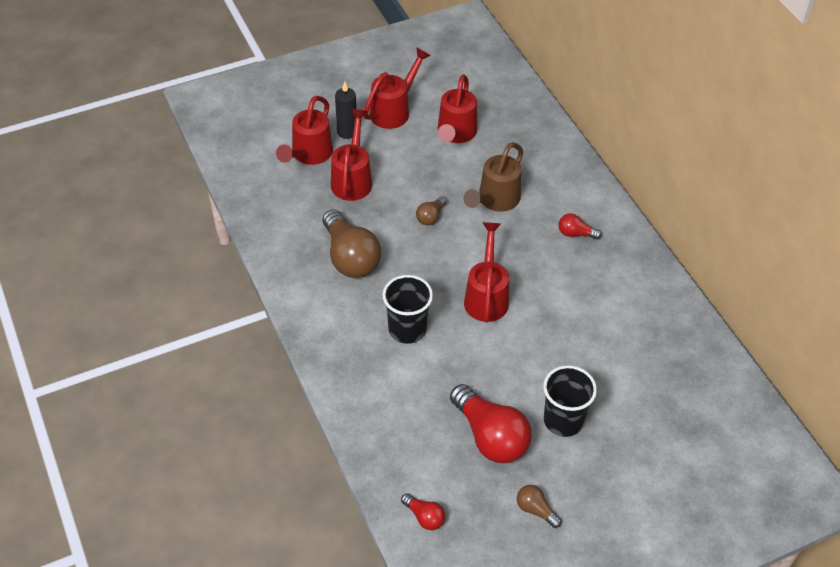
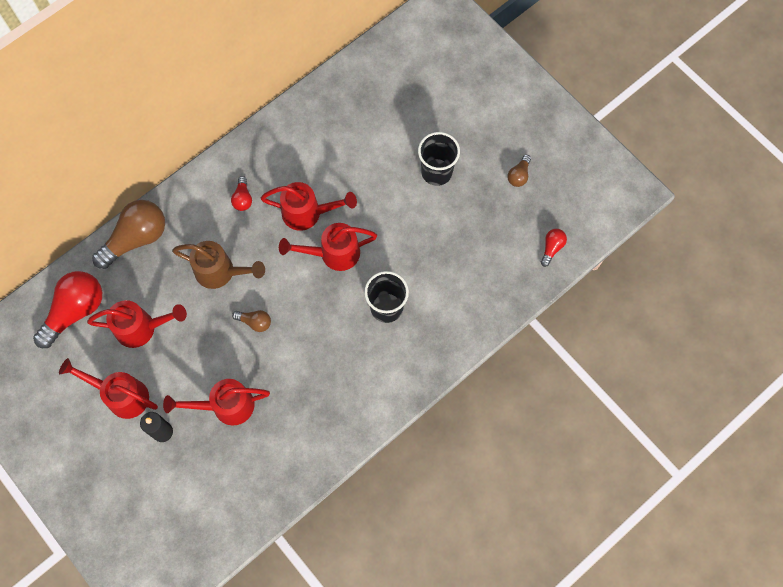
camera: 105 degrees left, 20 degrees up
(308, 155) = (204, 458): red watering can -> red watering can (308, 213)
(350, 257) = (322, 378): brown light bulb -> brown light bulb (136, 239)
(490, 436) = (468, 219): red light bulb -> red light bulb (75, 311)

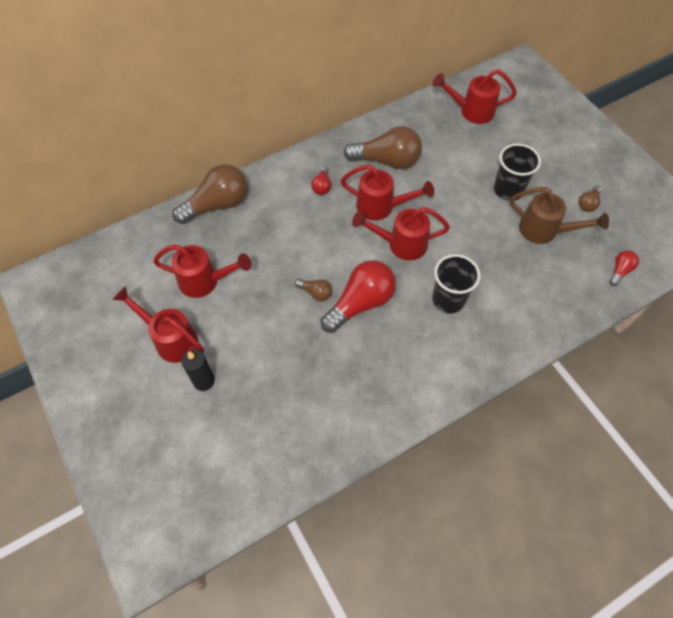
camera: 10 degrees right, 10 degrees down
(75, 311) = (145, 257): red light bulb -> red light bulb (360, 303)
(221, 272) = (290, 244): brown watering can -> brown watering can (545, 231)
(225, 406) = (272, 366): red watering can -> red watering can (471, 111)
(307, 156) = (387, 161): none -> brown light bulb

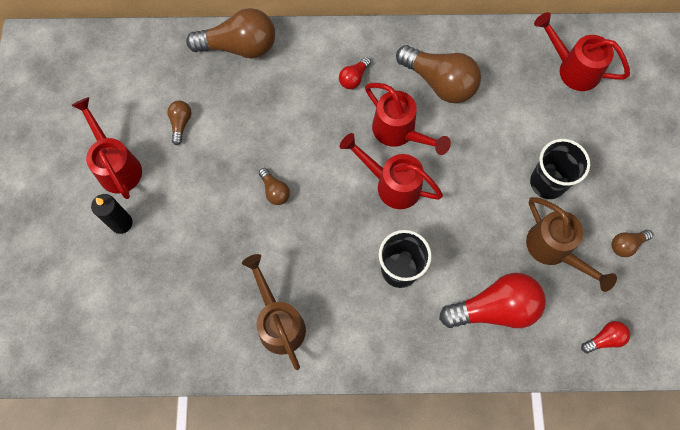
camera: 30 degrees right, 10 degrees up
(205, 281) = (181, 123): red watering can -> brown light bulb
(360, 303) = (310, 226): red light bulb -> red light bulb (494, 308)
(384, 386) = (278, 321): none -> brown watering can

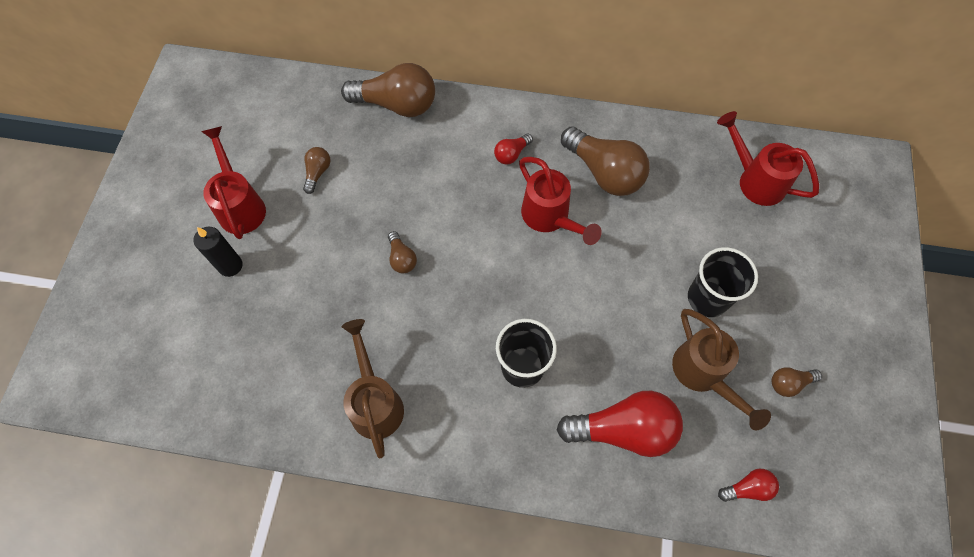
camera: 10 degrees right, 5 degrees down
(391, 184) = (531, 271): red watering can -> none

